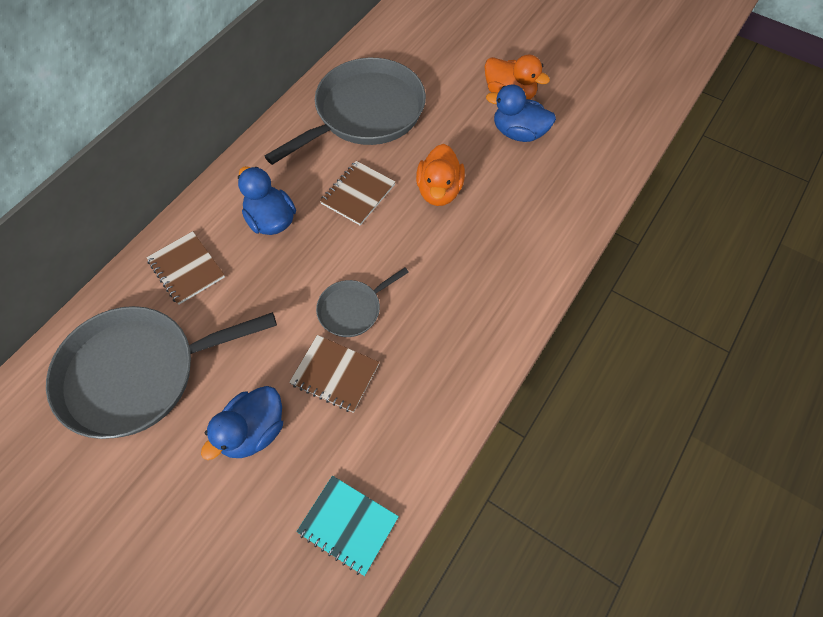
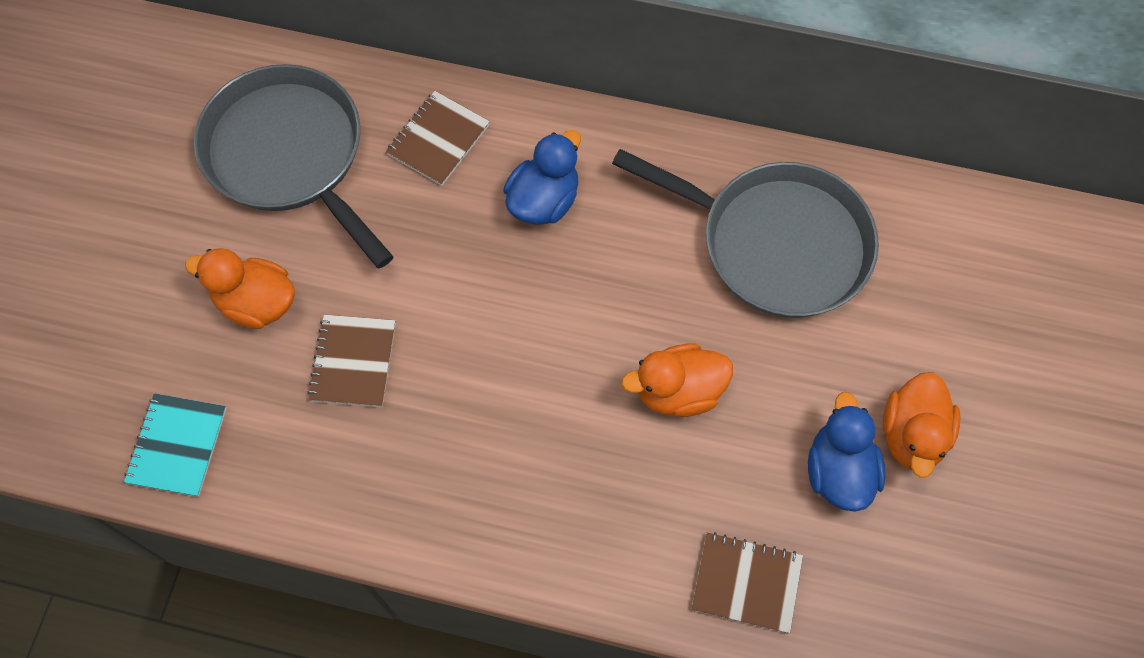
camera: 70 degrees right, 5 degrees up
(253, 431) = (256, 303): blue duck -> orange duck
(352, 309) = (448, 348): grey pan -> none
(358, 194) = (628, 288): brown notebook -> brown notebook (746, 583)

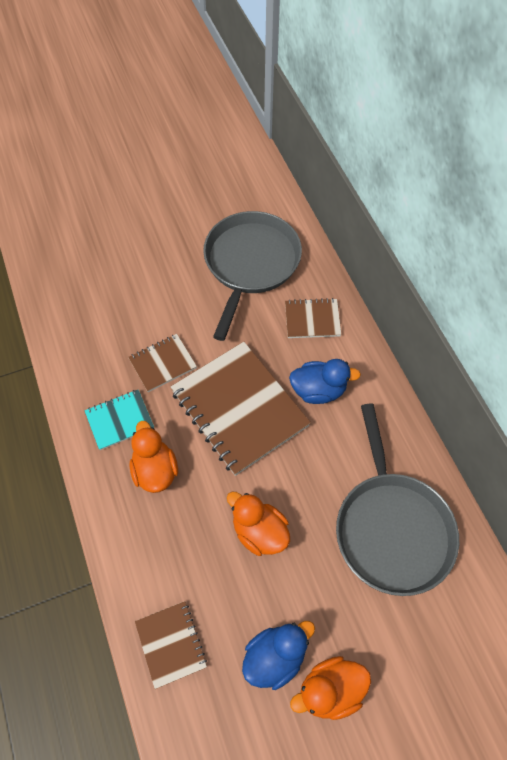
camera: 55 degrees right, 5 degrees down
(177, 446) = (70, 320): turquoise notebook -> turquoise notebook (119, 420)
(256, 303) = (163, 303): orange duck -> orange duck (155, 470)
(496, 308) = (239, 408): none -> brown notebook

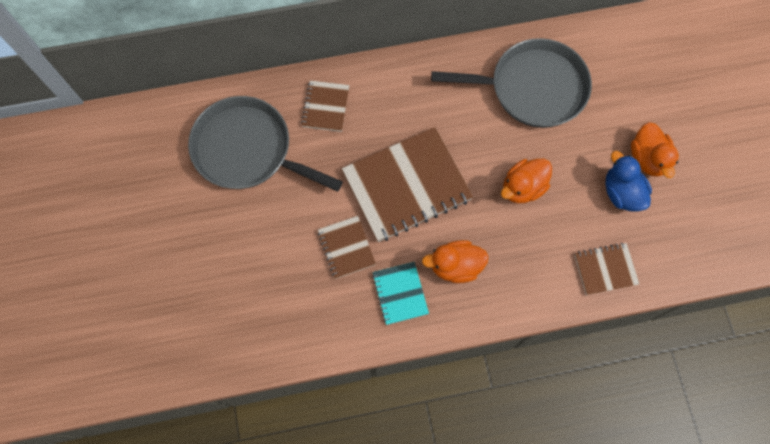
camera: 80 degrees left, 10 degrees up
(318, 390) = (400, 116): blue duck -> none

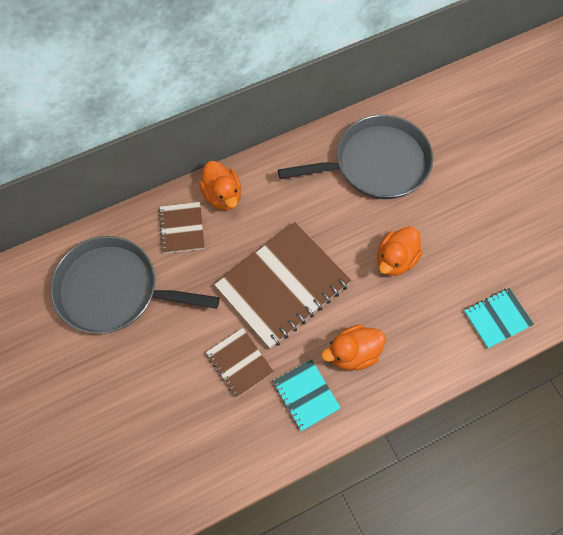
camera: 15 degrees left, 5 degrees down
(605, 269) = (497, 318): brown notebook -> turquoise notebook
(621, 193) = (489, 241): blue duck -> none
(648, 158) = (503, 203): orange duck -> orange duck (223, 195)

